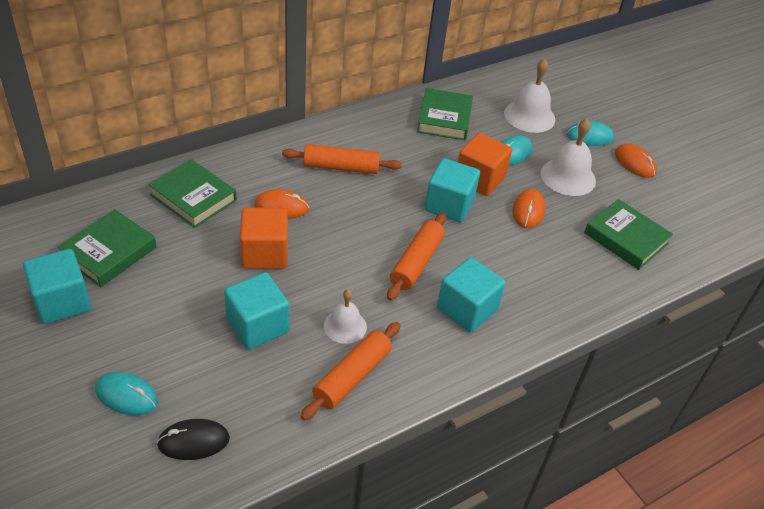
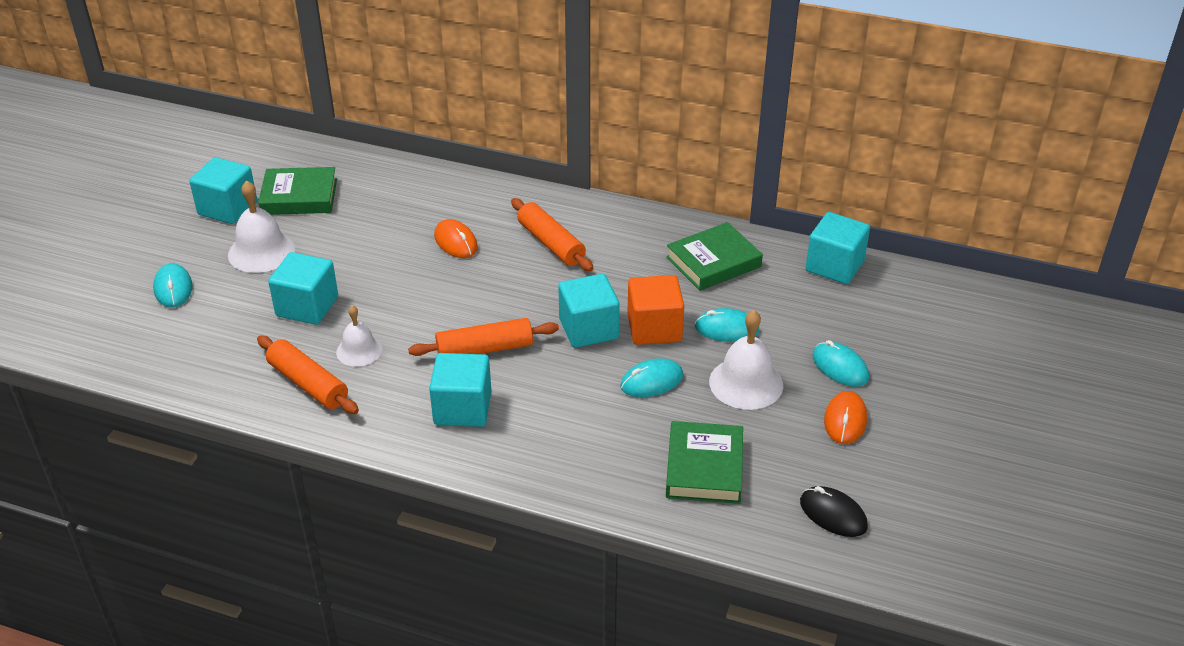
camera: 55 degrees right, 5 degrees down
(193, 197) = (407, 196): green book -> none
(193, 441) = (163, 342): black mouse -> black mouse (833, 514)
(264, 253) = (390, 265): orange cube -> none
(352, 376) = (308, 384): orange rolling pin -> orange rolling pin turned 45 degrees clockwise
(501, 82) = (834, 266): none -> turquoise cube
(528, 211) = (651, 381): orange mouse -> turquoise mouse
(529, 116) = (807, 311): white bell -> white bell (261, 251)

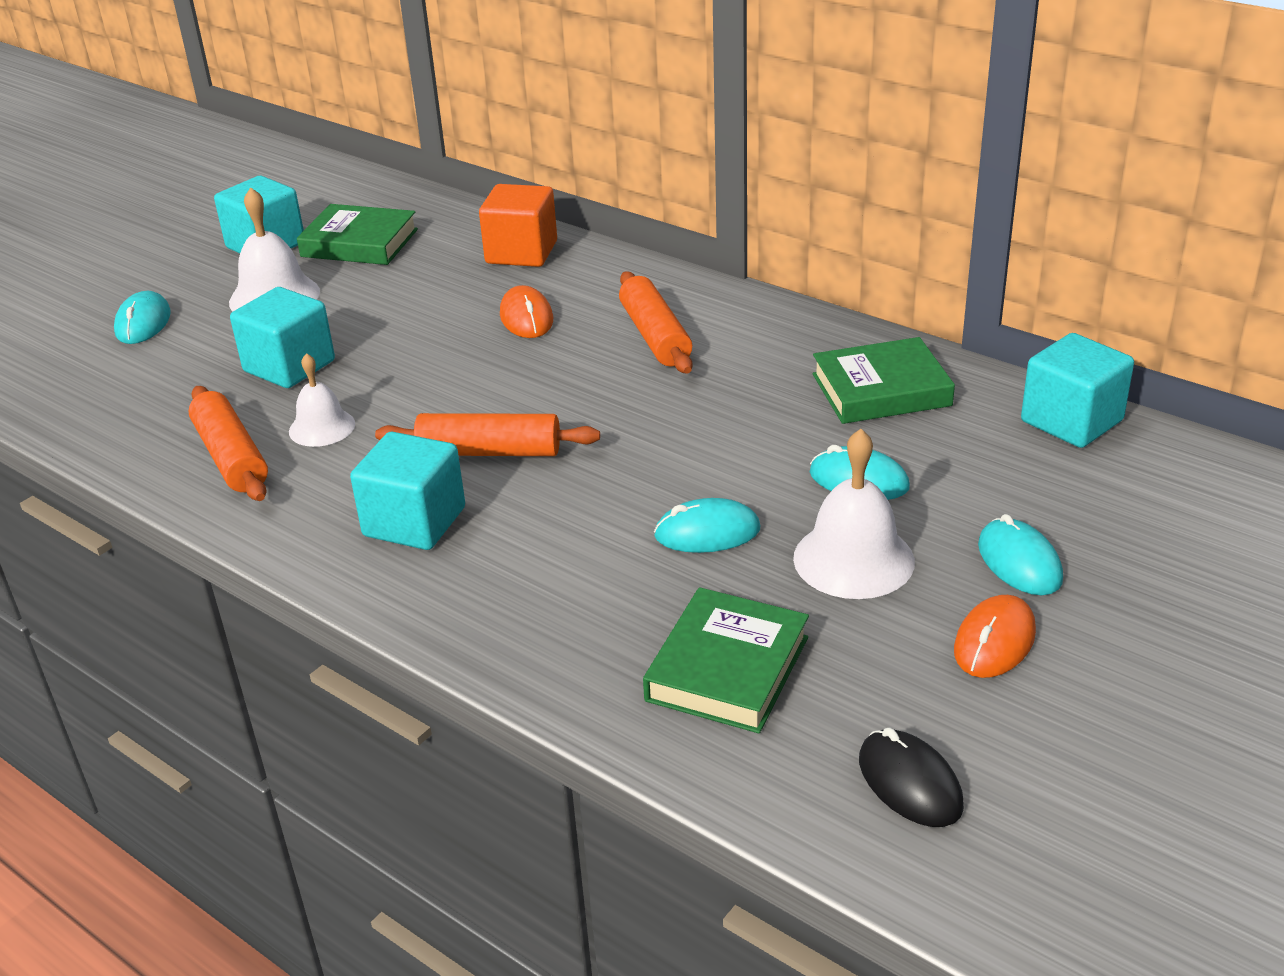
camera: 20 degrees right, 5 degrees down
(588, 329) = (650, 449): turquoise cube -> none
(654, 328) = (748, 462): orange cube -> orange cube (521, 252)

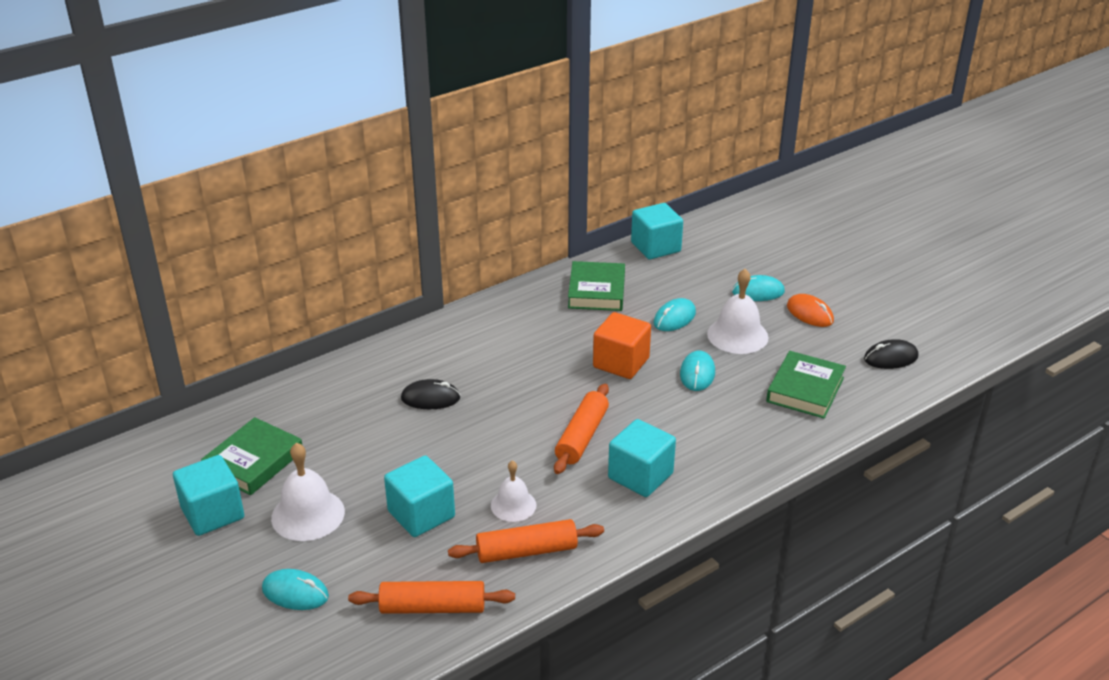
camera: 75 degrees left, 0 degrees up
(521, 252) = (336, 386): orange cube -> orange cube (621, 363)
(526, 318) = (430, 398): orange mouse -> black mouse
(655, 336) = (490, 352): orange rolling pin -> orange rolling pin (432, 607)
(727, 669) = (805, 389): green book -> green book turned 75 degrees clockwise

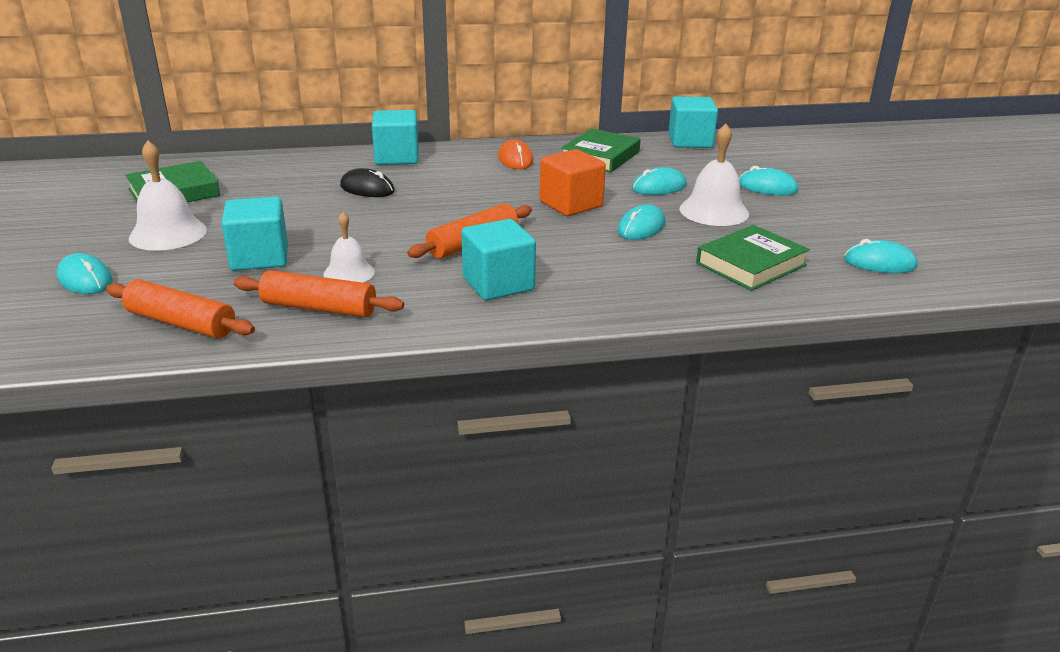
camera: 25 degrees right, 5 degrees down
(213, 513) = (99, 214): turquoise cube -> turquoise cube (397, 157)
(809, 314) = (811, 212): orange mouse -> orange mouse (515, 159)
(890, 358) = (879, 263): black mouse -> turquoise mouse

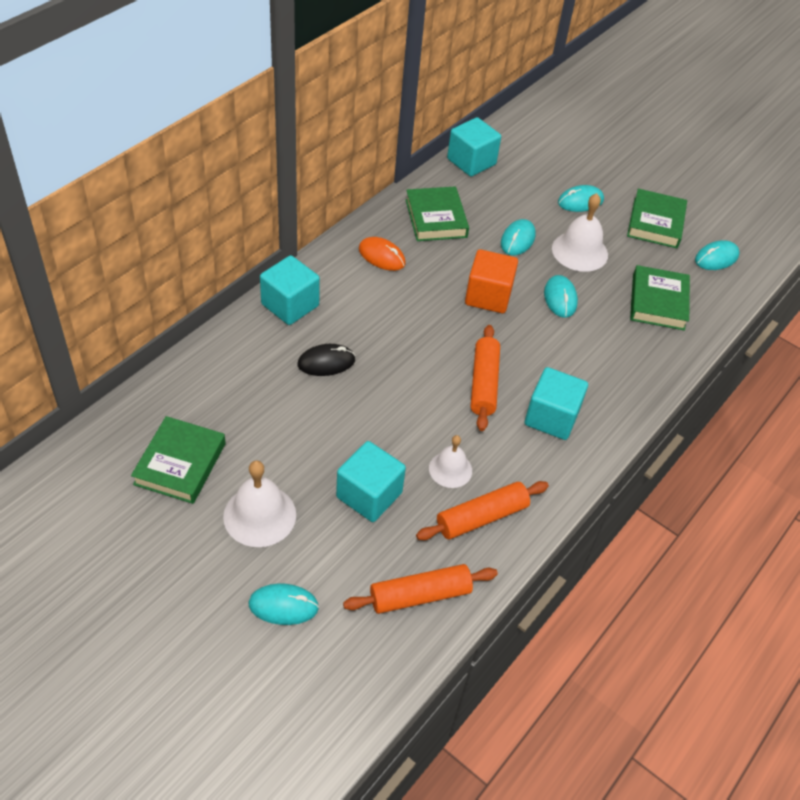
camera: 45 degrees left, 20 degrees up
(836, 222) = (655, 223): none -> green book

